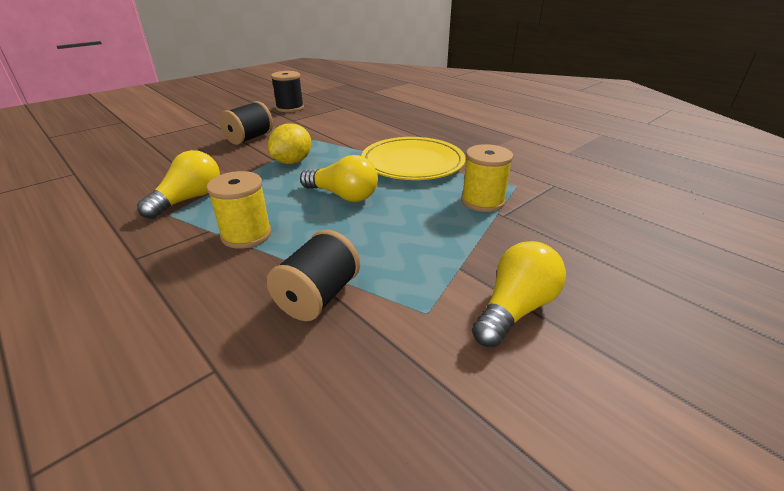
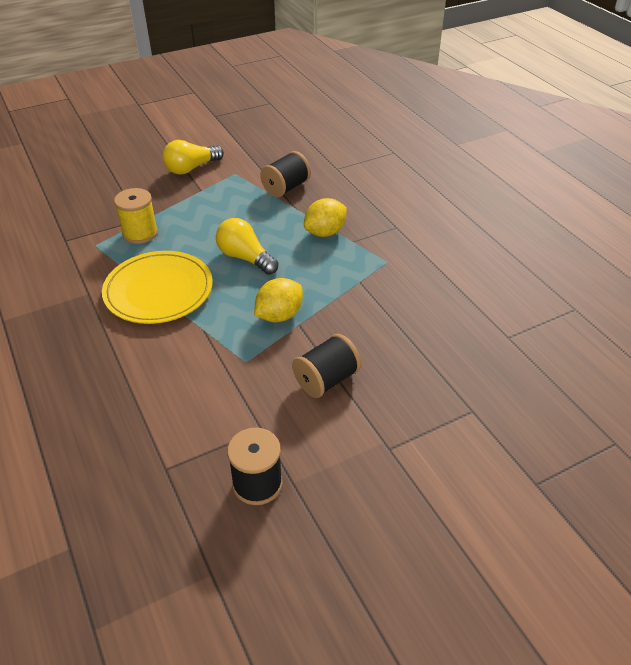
camera: 165 degrees left, 10 degrees up
(189, 199) = (375, 276): yellow light bulb -> none
(246, 235) = (325, 232): yellow spool -> yellow lemon

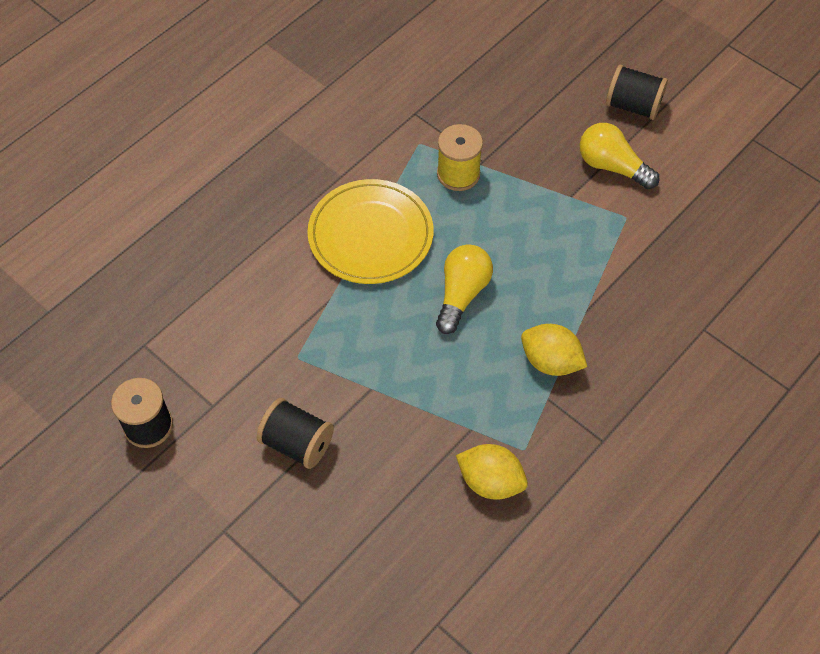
camera: 70 degrees right, 15 degrees up
(279, 315) = (378, 364): yellow lemon -> yellow lemon (490, 481)
(286, 188) = (624, 285): black spool -> black spool (633, 106)

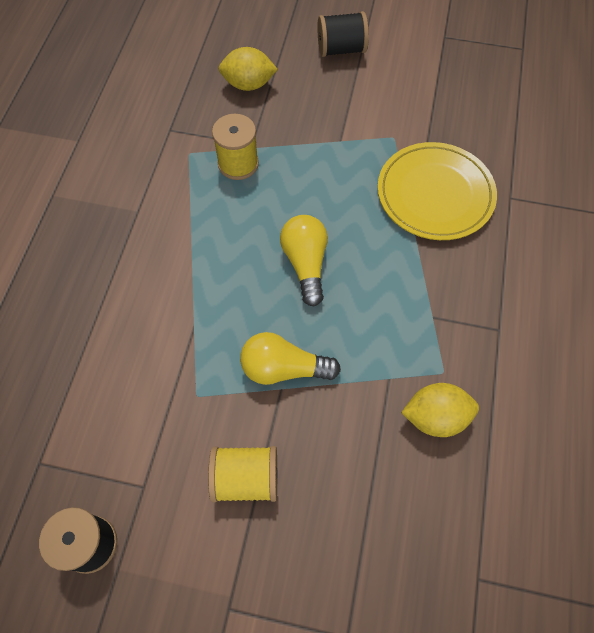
camera: 30 degrees left, 5 degrees up
(297, 443) = (246, 478): black spool -> yellow spool
(370, 235) = (195, 251): yellow plate -> yellow plate (435, 194)
(550, 361) = (414, 284): yellow lemon -> yellow lemon (248, 84)
(612, 166) = (356, 103): yellow light bulb -> yellow light bulb (283, 368)

